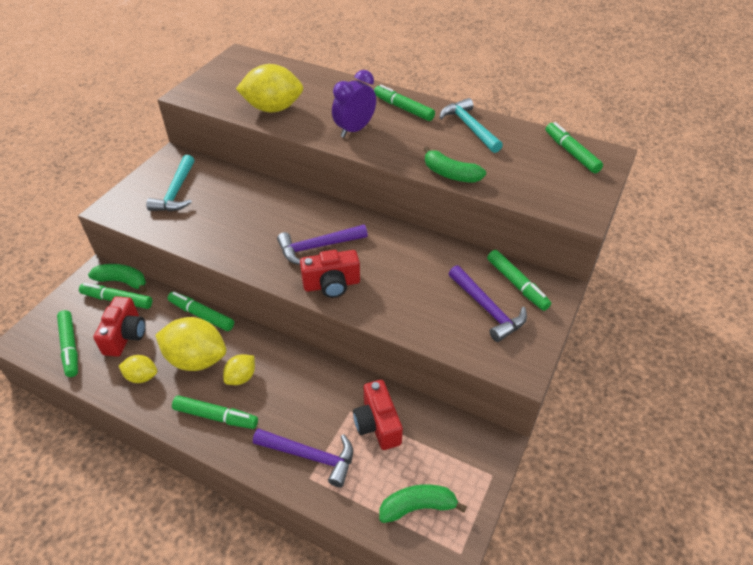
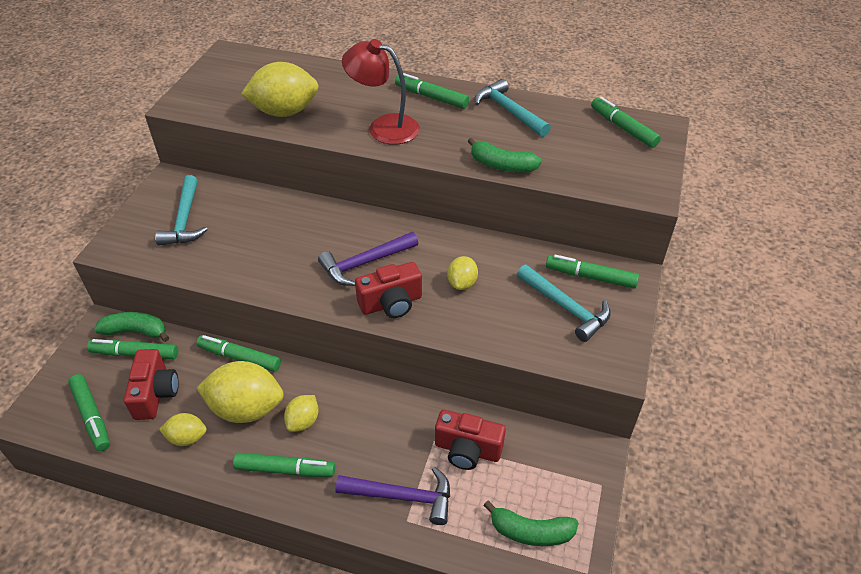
camera: 10 degrees left, 0 degrees up
(354, 130) = (384, 127): purple clock -> red lamp
(377, 424) = (467, 450): red camera -> red camera turned 45 degrees counterclockwise
(398, 275) = (462, 283): none -> yellow lemon
(417, 507) = (531, 532): green banana -> green banana turned 150 degrees counterclockwise
(487, 309) = (566, 308): purple hammer -> turquoise hammer
(517, 284) = (590, 277): green marker -> green marker turned 150 degrees clockwise

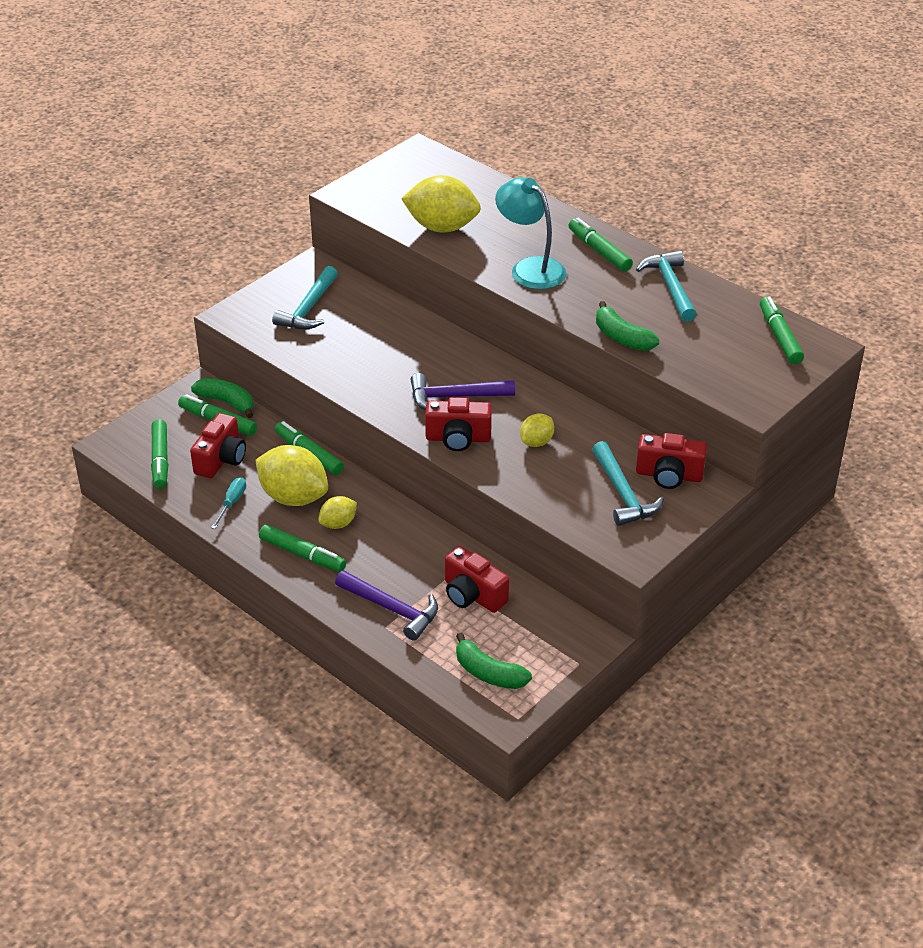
camera: 25 degrees right, 5 degrees down
(187, 438) = (232, 503): yellow lemon -> turquoise screwdriver
(384, 127) = (530, 268): red lamp -> turquoise lamp
(590, 277) = (669, 475): green marker -> red camera

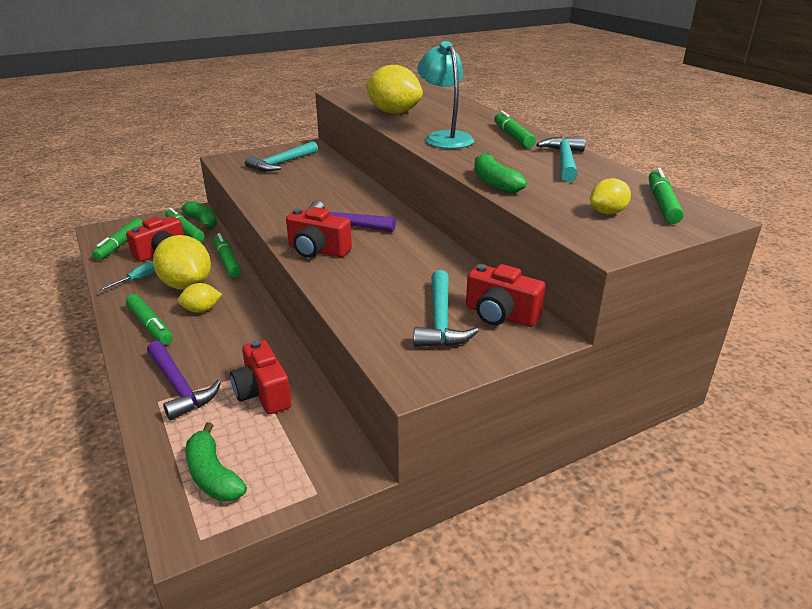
camera: 20 degrees right, 10 degrees down
(536, 442) = (386, 265): yellow lemon -> yellow lemon (607, 213)

